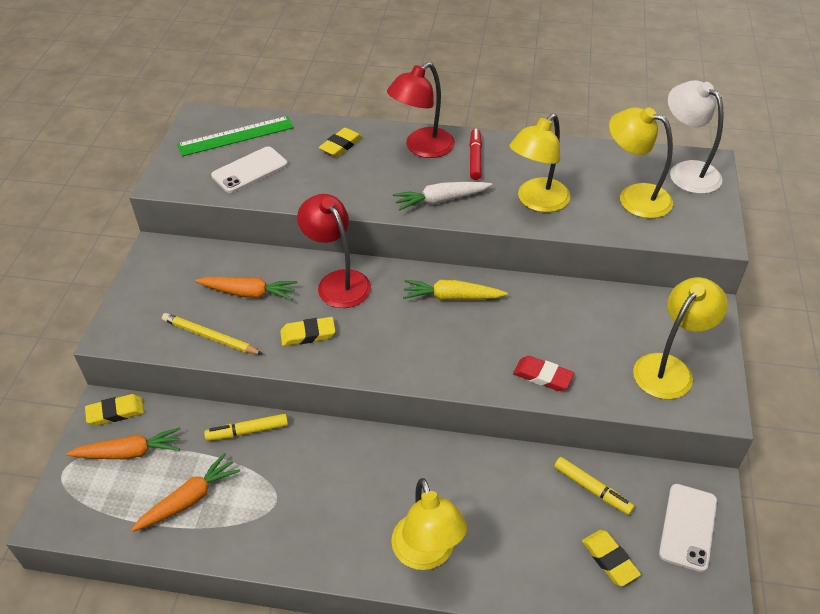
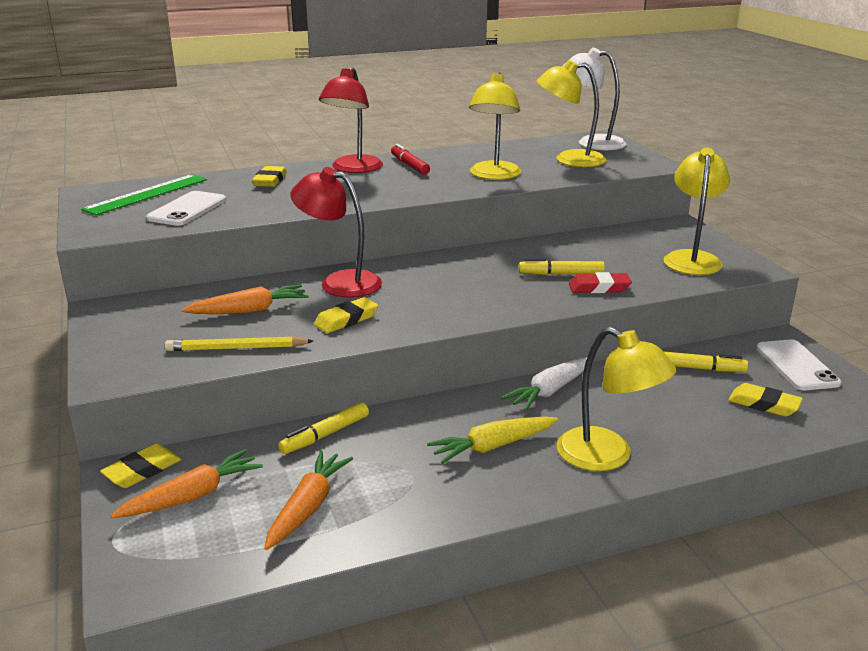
camera: 30 degrees left, 20 degrees down
(441, 200) = (407, 190): white carrot -> white carrot (550, 391)
(452, 297) = (463, 265): yellow carrot -> yellow carrot (492, 447)
(526, 343) = (561, 274): none -> yellow marker

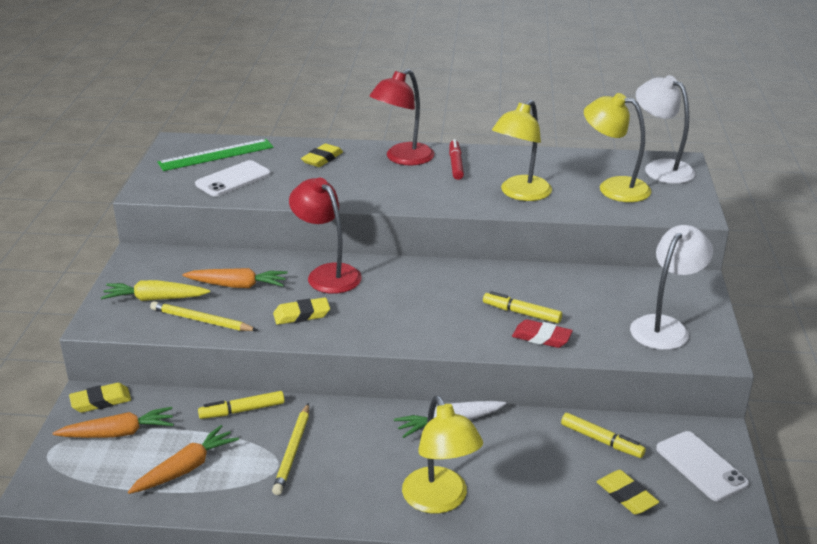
camera: 25 degrees right, 5 degrees up
(416, 457) = (293, 451): none -> yellow pencil
(492, 447) = (357, 461): yellow carrot -> yellow carrot (155, 299)
(692, 258) = (665, 326): yellow lamp -> white lamp
(796, 365) = (701, 466): white phone -> white phone turned 45 degrees counterclockwise

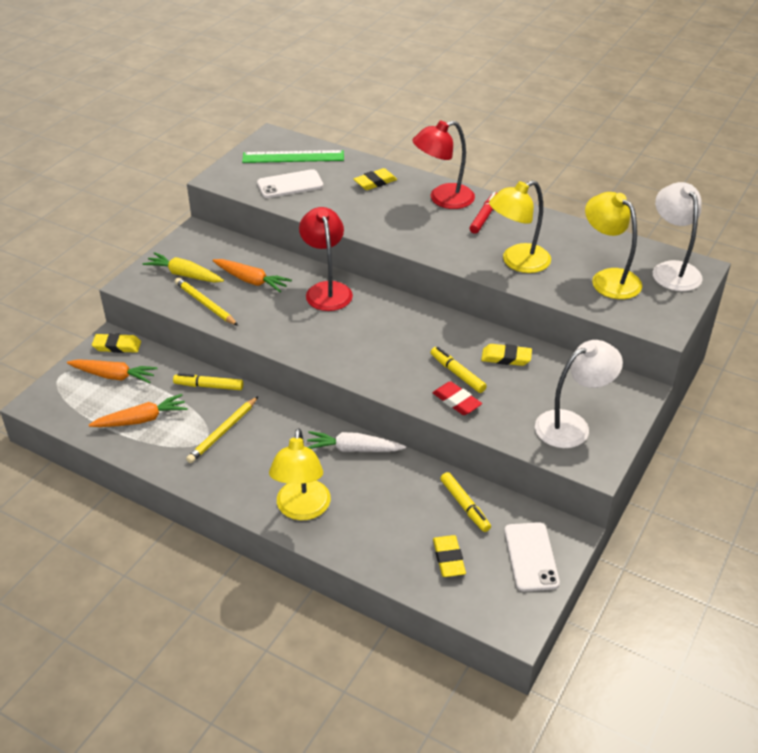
camera: 25 degrees right, 10 degrees up
(301, 315) = (281, 321): yellow eraser -> yellow eraser (506, 358)

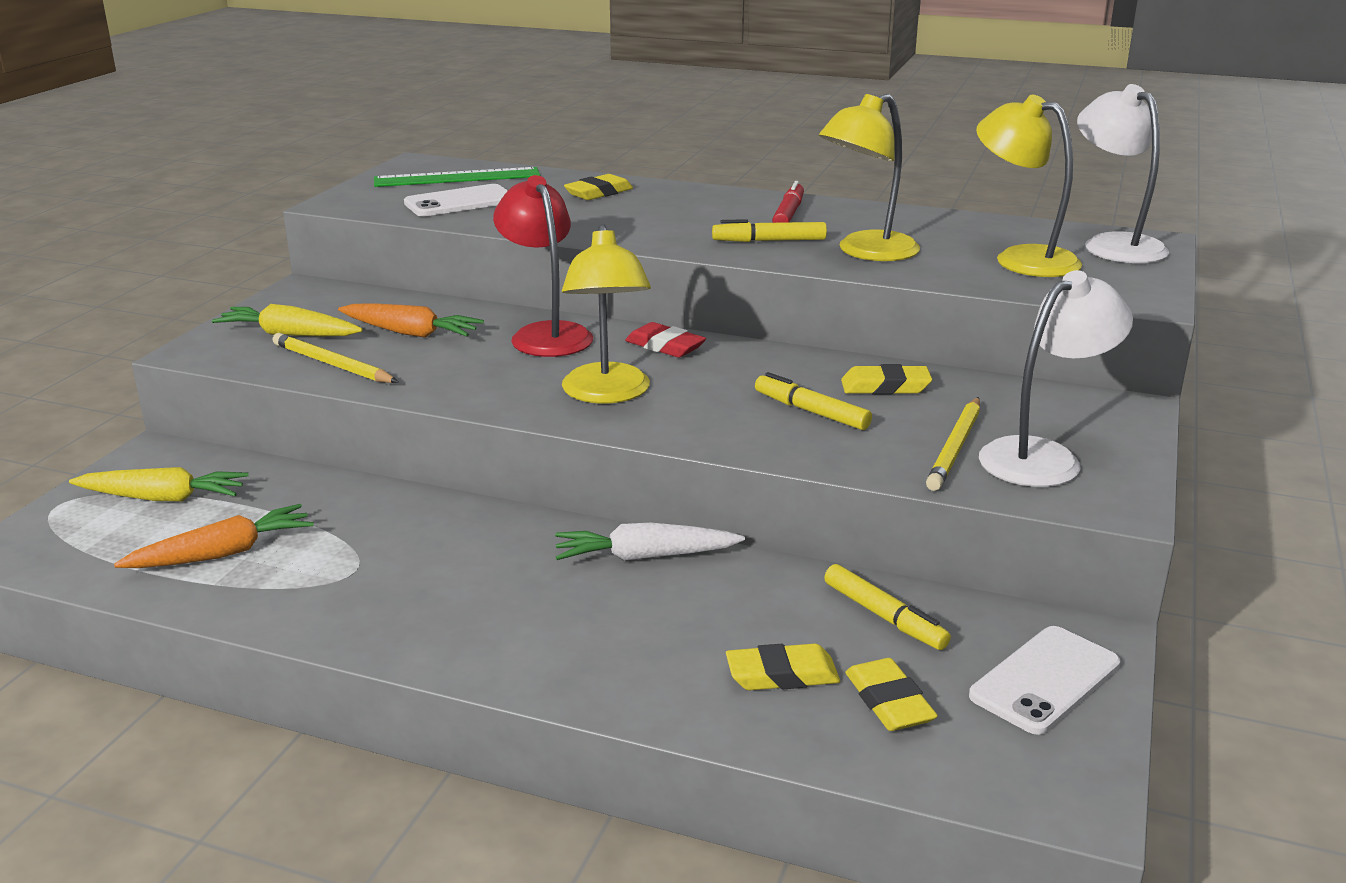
camera: 10 degrees left, 15 degrees down
(114, 376) = (163, 498): orange carrot -> yellow carrot
(117, 346) = (168, 458): yellow eraser -> yellow eraser (782, 674)
(209, 386) = (349, 496): yellow marker -> yellow marker (769, 241)
(223, 432) = (387, 556): yellow pencil -> yellow pencil (955, 447)
(302, 509) = (570, 656): yellow lamp -> yellow lamp (607, 394)
(443, 199) = (714, 202): red lamp -> none
(456, 401) = (825, 445): red eraser -> red eraser (665, 346)
(531, 557) = (1045, 680): white phone -> white phone turned 60 degrees clockwise

